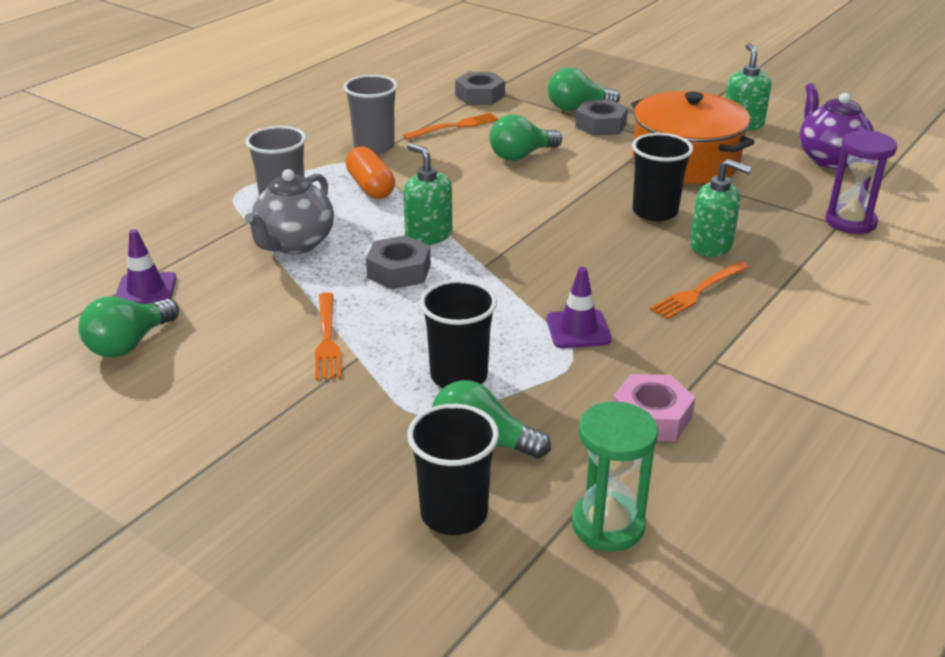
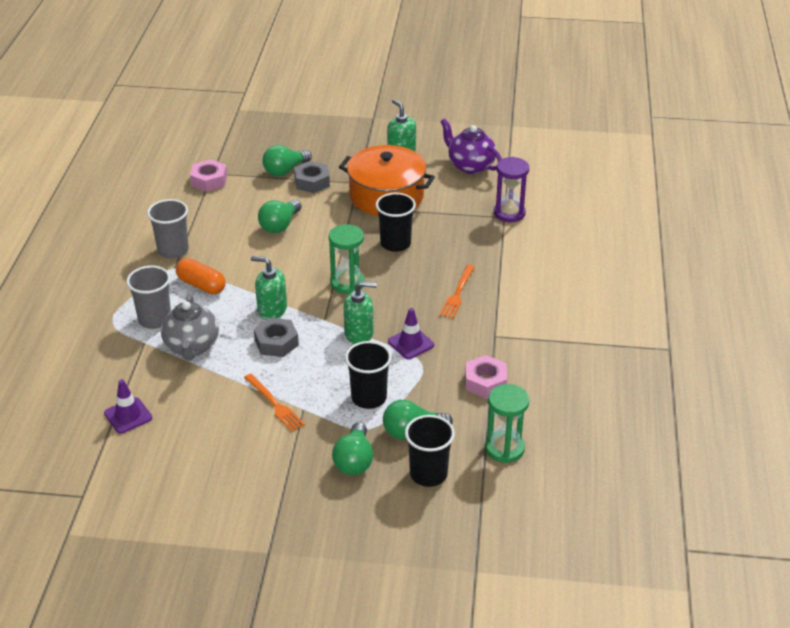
camera: 30 degrees left, 5 degrees up
(129, 344) = (157, 454): green light bulb -> green light bulb (354, 461)
(454, 126) = (214, 214): orange fork -> none
(480, 96) = (209, 180): grey nut -> pink nut
(551, 235) = (347, 283): none -> green hourglass
(711, 246) = (444, 258): green soap dispenser -> green soap dispenser (359, 333)

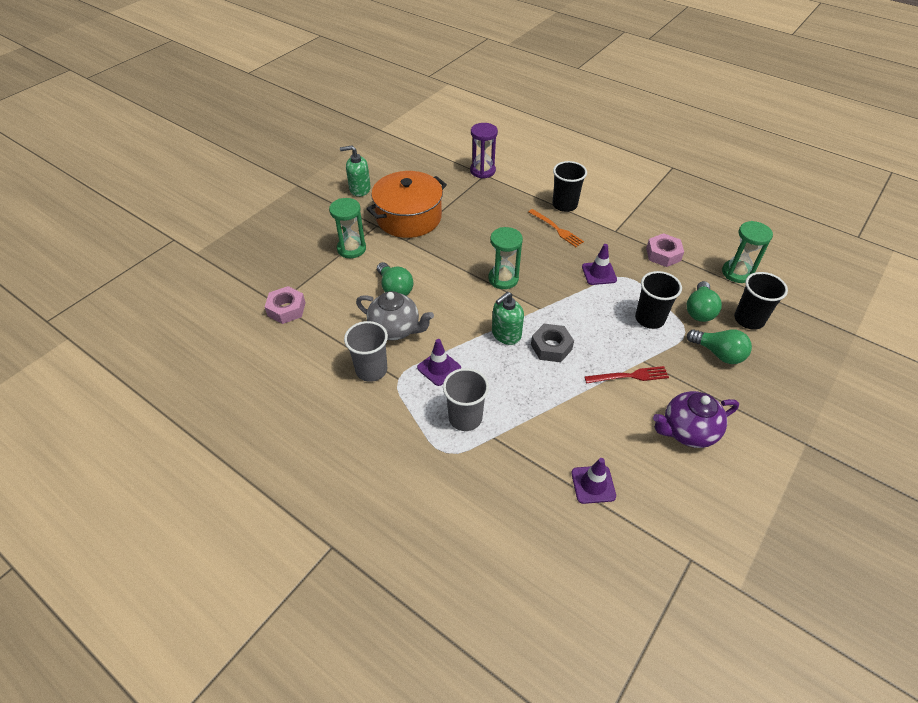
camera: 60 degrees left, 10 degrees up
(192, 347) = (522, 404): grey teapot -> grey teapot (395, 329)
(201, 285) = (439, 368): orange capsule -> purple traffic cone
(274, 404) = (629, 376): orange fork -> red fork
(285, 170) = (320, 258): green light bulb -> none
(312, 182) = (351, 249): grey nut -> green hourglass
(359, 333) = (570, 295): green soap dispenser -> none
(395, 243) = (473, 236): black cup -> black cup (564, 205)
(470, 166) = (410, 165): purple teapot -> purple teapot (687, 431)

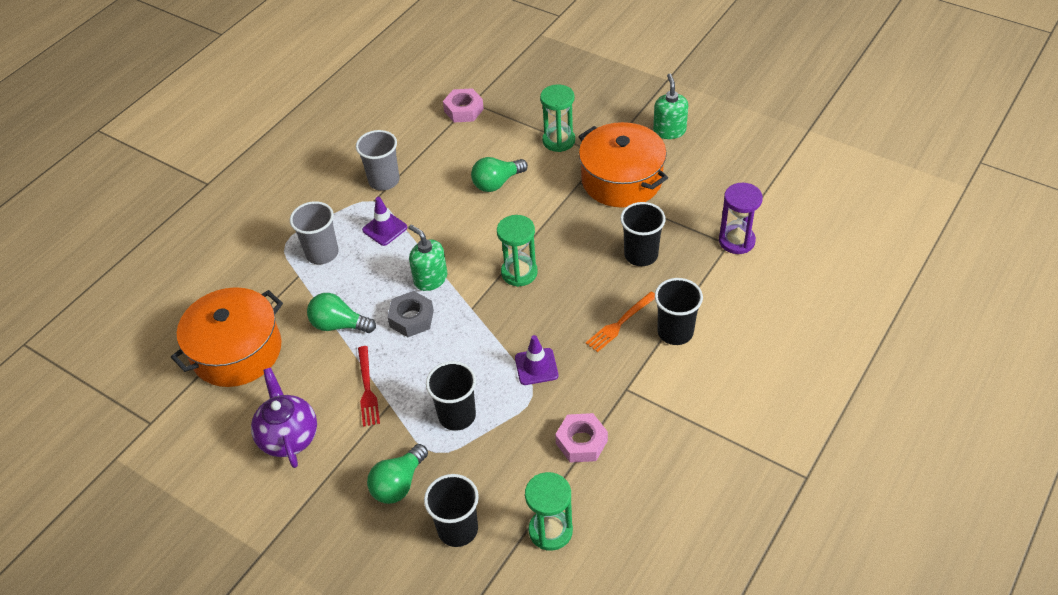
camera: 90 degrees right, 0 degrees up
(395, 329) = (437, 191): grey teapot -> none
(491, 214) = (641, 255): none -> black cup
(593, 484) = (237, 351): purple traffic cone -> orange pot
(699, 310) = (473, 472): green light bulb -> green light bulb (339, 325)

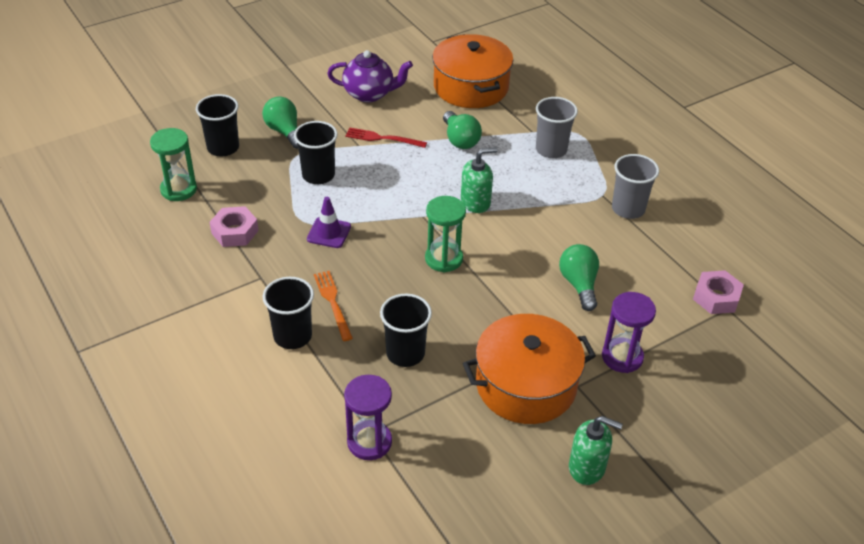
camera: 110 degrees right, 5 degrees down
(339, 325) = (460, 140): green light bulb -> green light bulb turned 120 degrees clockwise
(385, 229) = (559, 192): purple traffic cone -> none
(411, 318) = (437, 179): grey nut -> none
(558, 141) = (622, 357): green hourglass -> purple hourglass

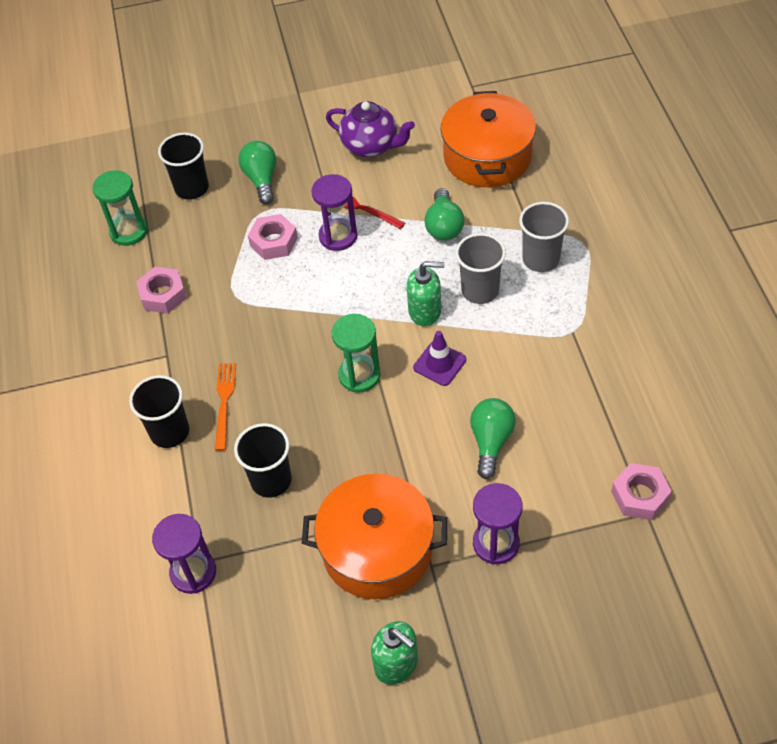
camera: 25 degrees right, 10 degrees up
(318, 175) = (274, 242): black cup -> pink nut
(329, 233) = (255, 316): purple traffic cone -> purple traffic cone (439, 364)
(373, 162) = (338, 236): none -> purple hourglass
(628, 209) = (593, 356): grey cup -> grey cup (480, 290)

